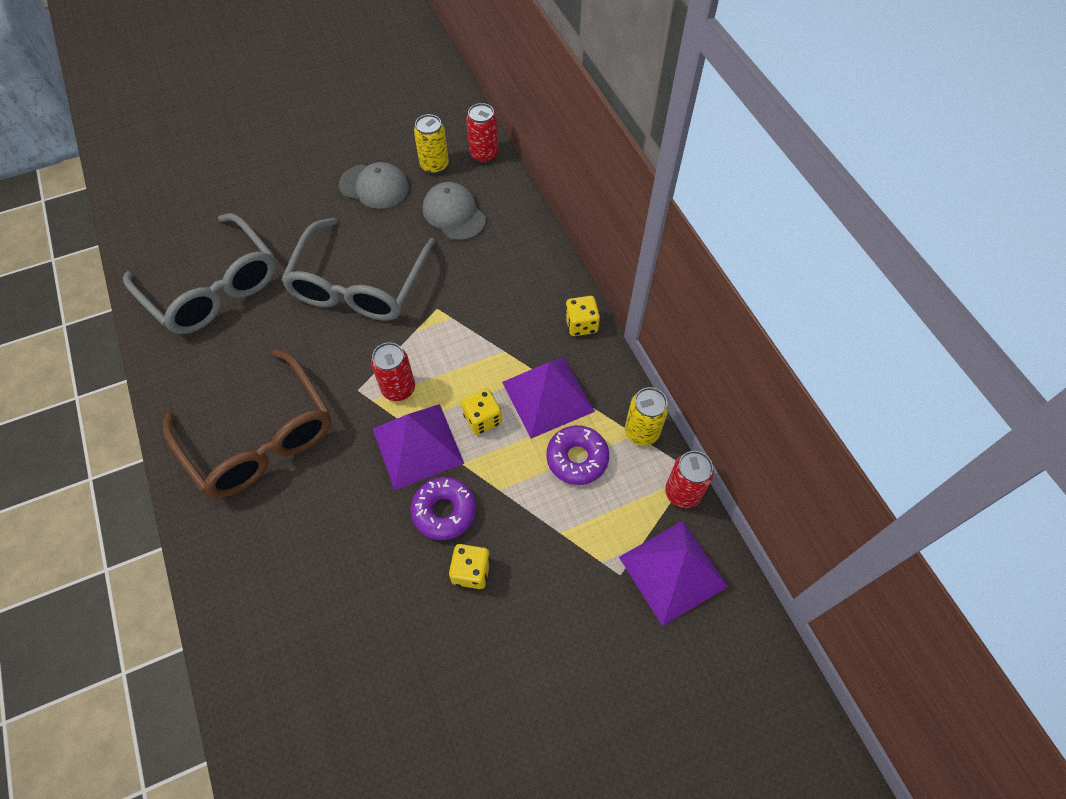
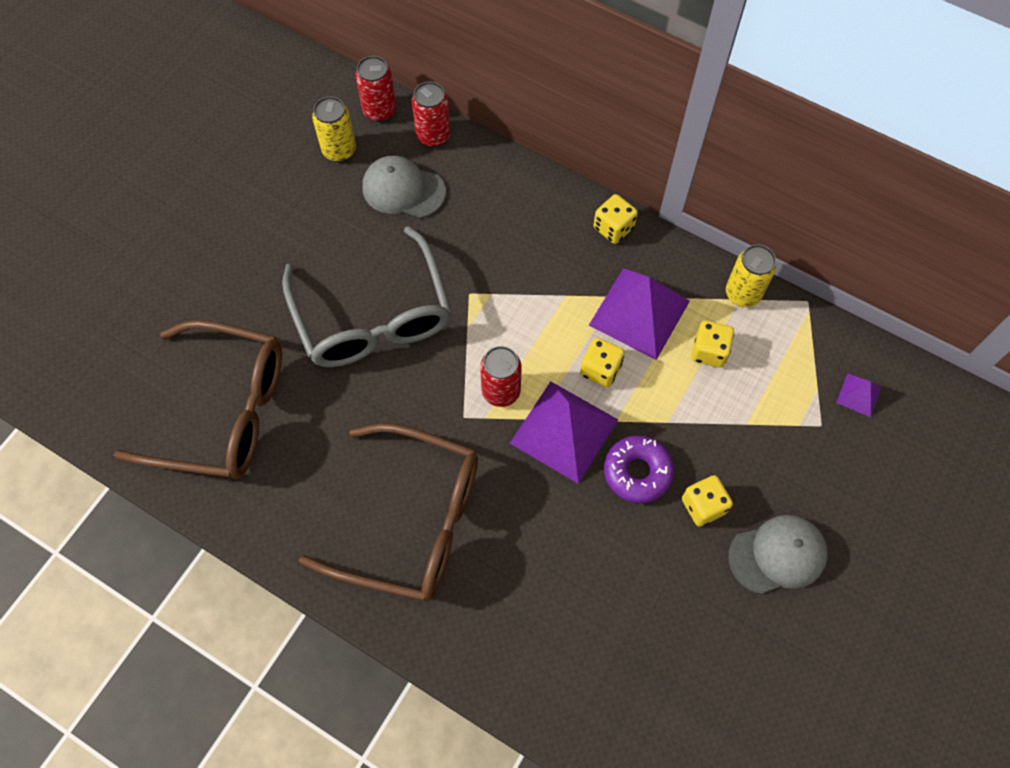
camera: 35 degrees left, 5 degrees up
(214, 288) = (225, 411): grey glasses -> brown glasses
(374, 186) = (296, 207): grey cap -> grey cap (777, 555)
(577, 458) = (709, 351): purple donut -> yellow dice
(673, 571) = (859, 395): purple pyramid -> purple pyramid, size x0.46
(682, 493) = (815, 324): red can -> red can (433, 136)

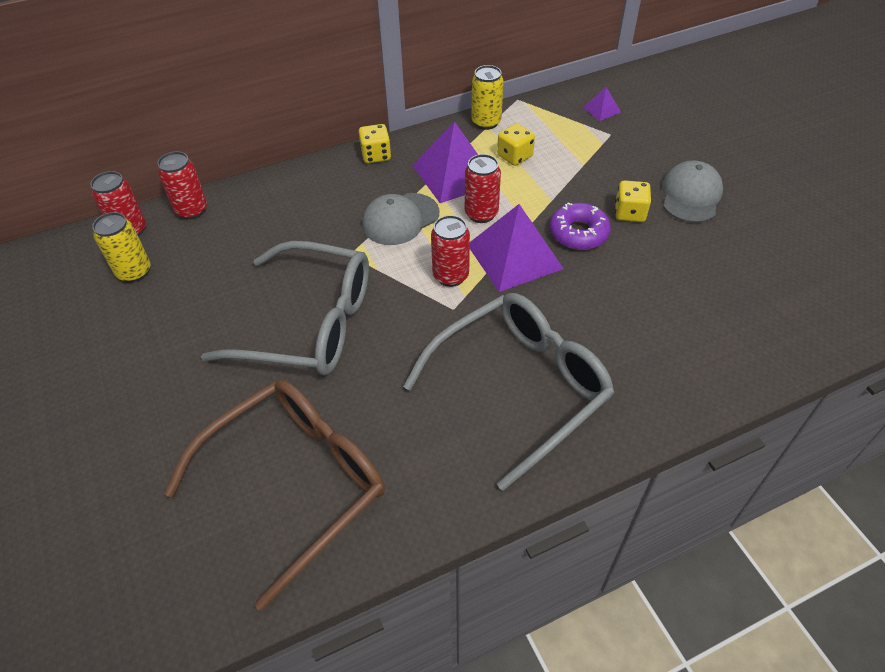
camera: 55 degrees left, 15 degrees down
(403, 189) = (217, 250): grey cap -> grey cap (400, 219)
(414, 522) = (522, 386): brown glasses -> grey glasses
(600, 369) = (481, 214): yellow dice -> red can

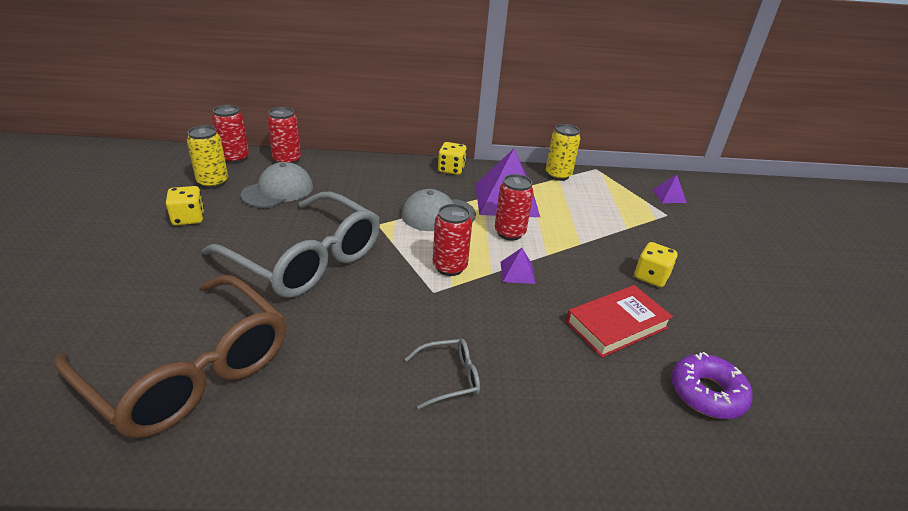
camera: 20 degrees right, 15 degrees down
(298, 481) = (191, 371): brown glasses -> brown glasses turned 60 degrees clockwise
(514, 156) = (567, 204): yellow dice -> yellow dice (188, 218)
(514, 256) = (517, 272): purple pyramid -> purple pyramid, size x0.46
(522, 386) = (450, 377): grey glasses -> grey glasses, size x0.40
(578, 233) = (590, 275): purple donut -> purple donut (707, 393)
(625, 276) = (616, 325): none -> red book
(691, 195) = (723, 283): grey cap -> grey cap (278, 190)

